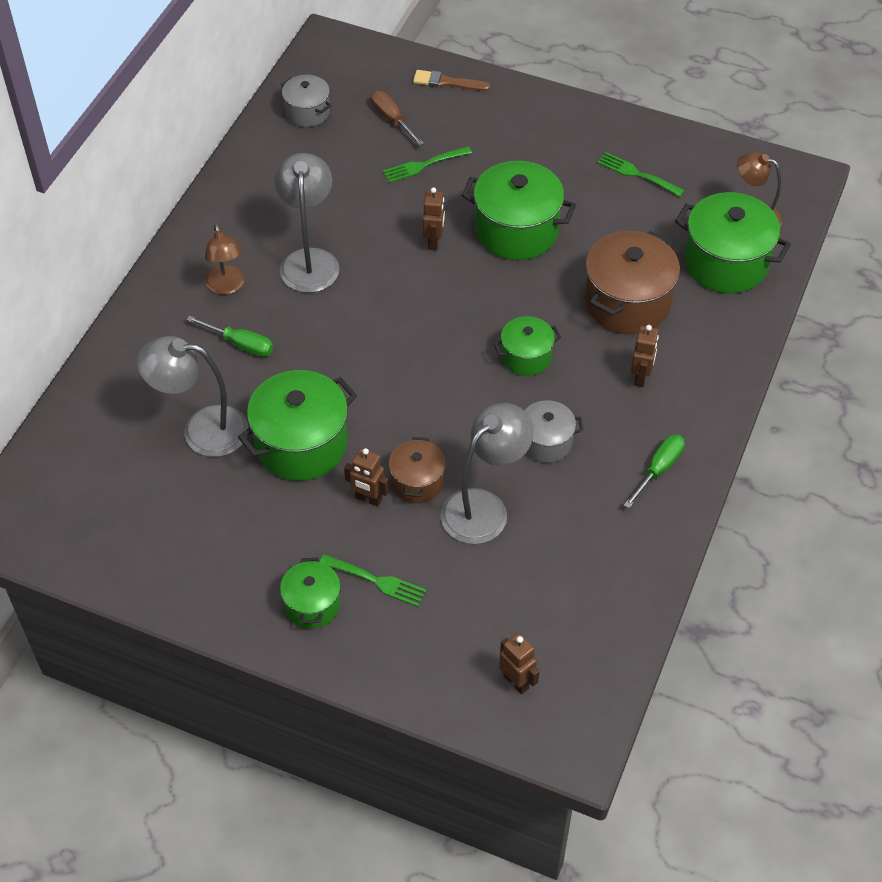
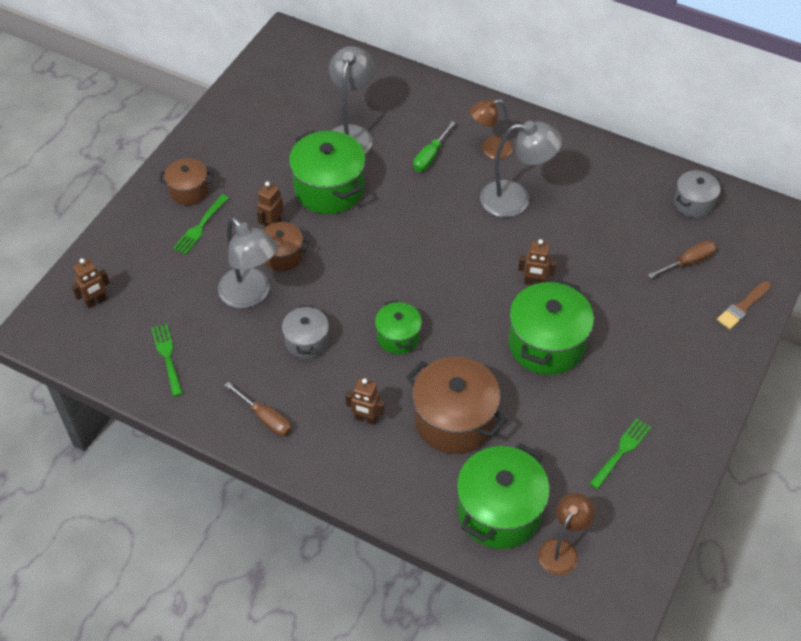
camera: 95 degrees right, 0 degrees up
(312, 604) = (189, 191): green pot -> brown pot
(423, 165) = (629, 281): green fork -> green fork (167, 356)
(447, 82) = (742, 307): brown brush -> brown brush turned 150 degrees counterclockwise
(659, 469) = (266, 418): green screwdriver -> brown screwdriver

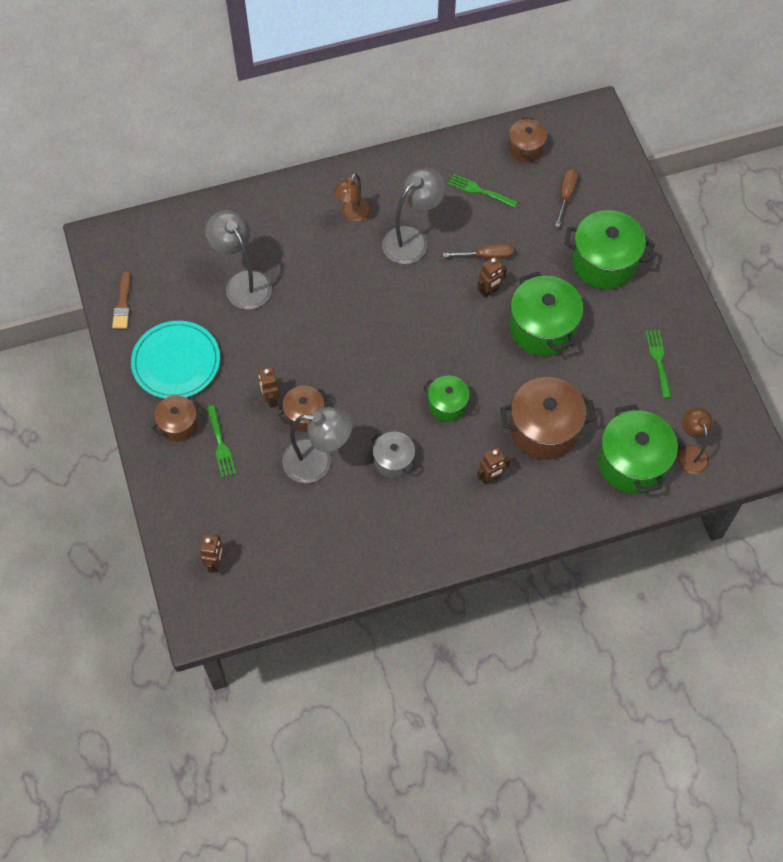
camera: 45 degrees left, 10 degrees up
(167, 356) = (314, 555): green fork -> green fork (479, 191)
(239, 150) = (176, 362): none -> turquoise plate
(266, 418) = (429, 536): brown screwdriver -> brown screwdriver (487, 256)
(329, 189) = (277, 338): green pot -> green pot (604, 262)
(430, 156) = (319, 254): green screwdriver -> none
(693, 203) = (526, 148): grey pot -> brown pot
(742, 307) = (628, 200): brown brush -> brown brush (123, 304)

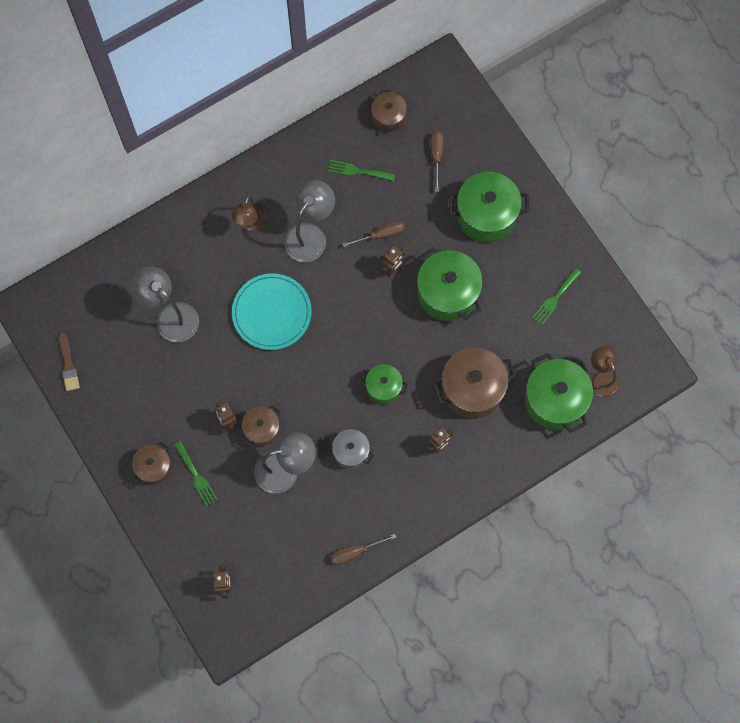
camera: 15 degrees left, 10 degrees up
(176, 362) = (133, 408): turquoise plate -> turquoise plate (272, 313)
(368, 565) = (355, 552): none -> brown screwdriver
(658, 360) = (555, 298): green fork -> green fork turned 120 degrees counterclockwise

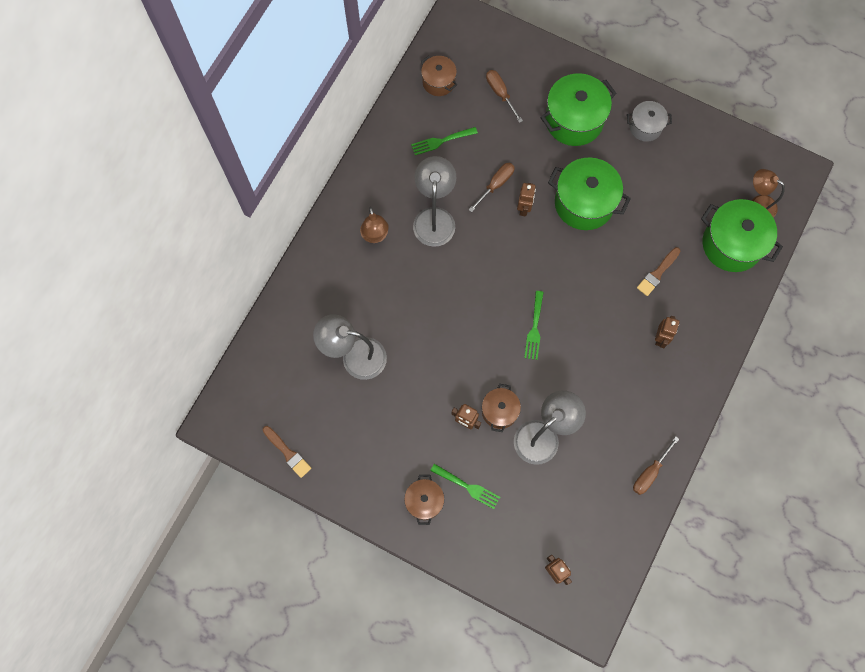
camera: 30 degrees left, 0 degrees up
(272, 313) = (443, 303): turquoise plate -> none
(351, 452) = (590, 386): grey pot -> grey pot (645, 127)
(383, 387) = (582, 314): green pot -> none
(472, 389) = (657, 273): brown pot -> brown brush
(555, 298) = (676, 159): green fork -> green fork (534, 328)

